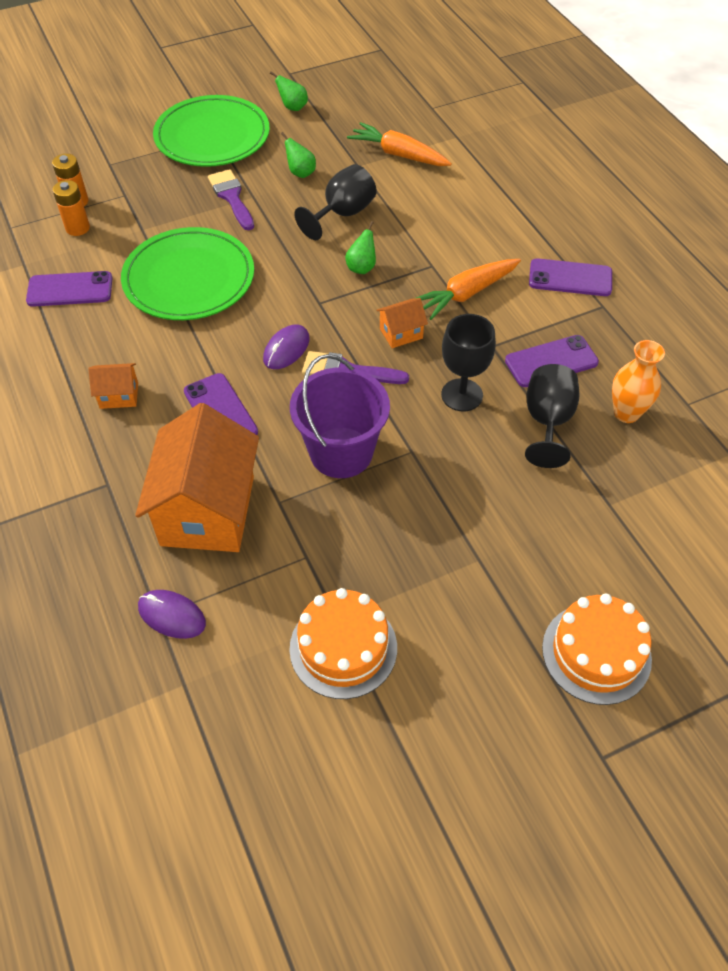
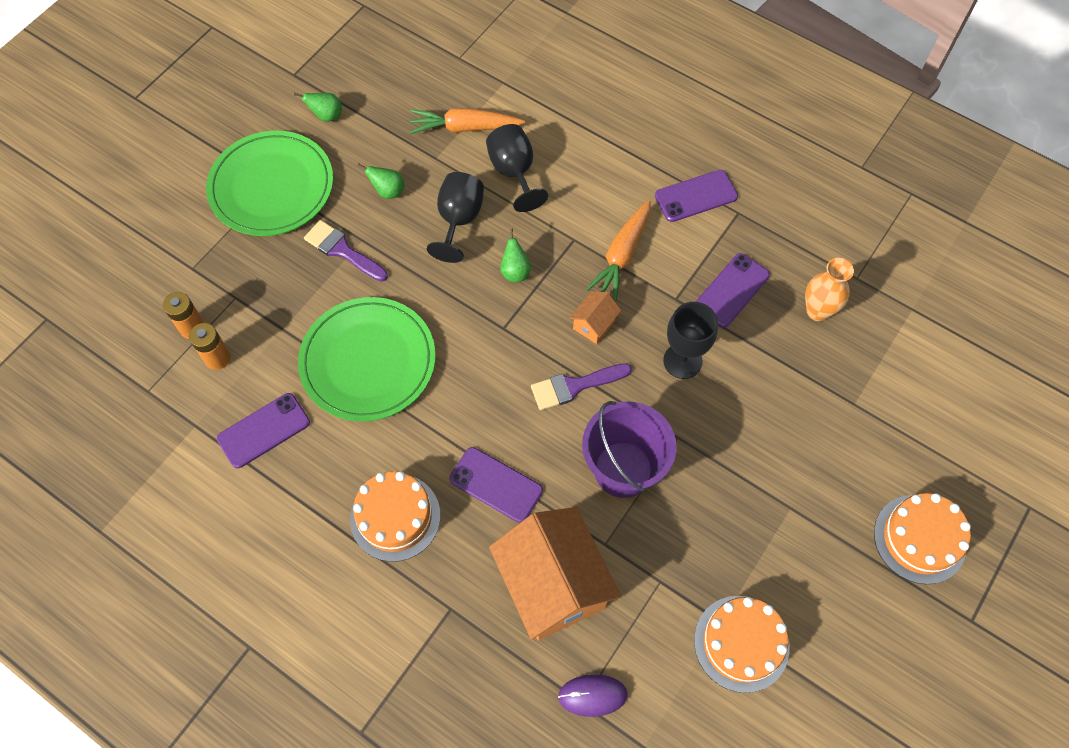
camera: 30 degrees left, 10 degrees up
(119, 395) = (395, 517): orange house -> orange cake
(286, 349) = (508, 391): purple mouse -> none
(547, 422) = (764, 351): black goblet -> black goblet (514, 172)

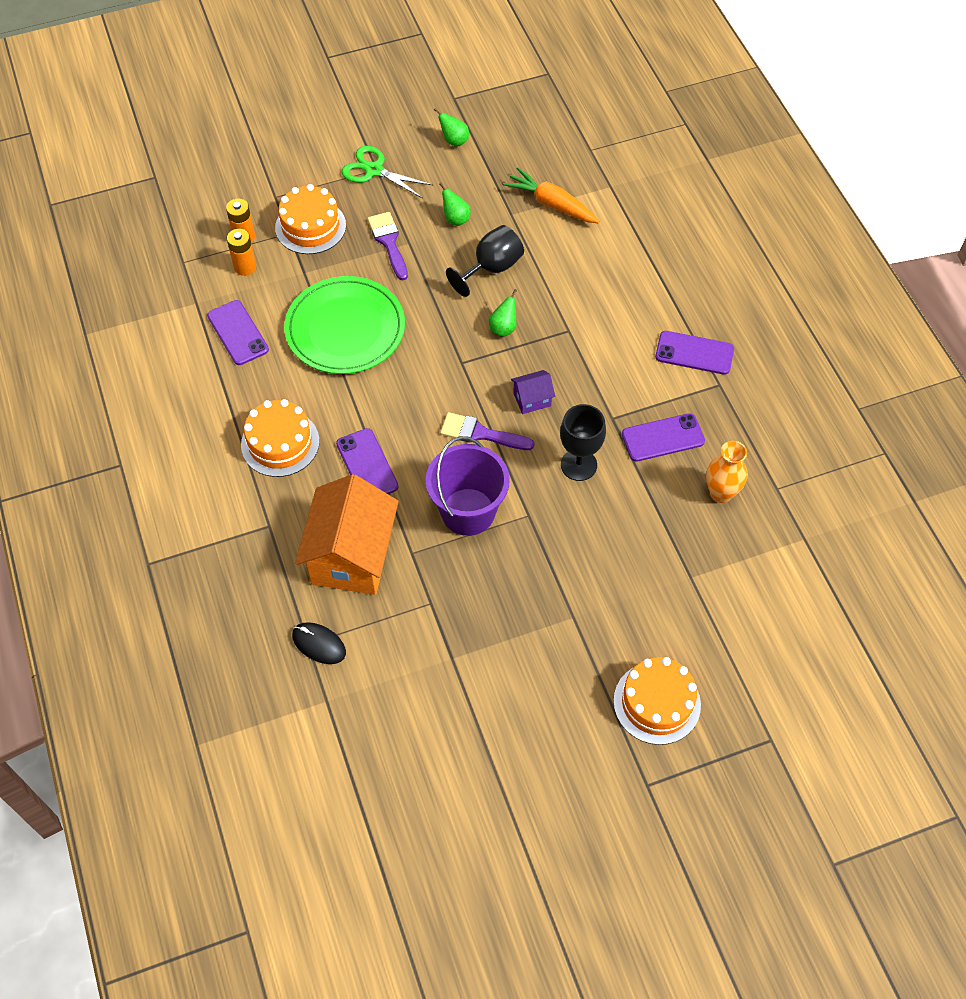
camera: 35 degrees right, 5 degrees down
(264, 430) = (238, 333): purple phone -> purple phone turned 60 degrees clockwise
(272, 187) = (374, 170): green plate -> green scissors
(514, 172) = (563, 257): black goblet -> none
(592, 695) = (319, 644): purple mouse -> black mouse
(594, 324) = (532, 399): orange house -> purple house
(622, 255) = (596, 363): orange carrot -> none
(741, 643) = (454, 682): orange cake -> orange cake (310, 226)

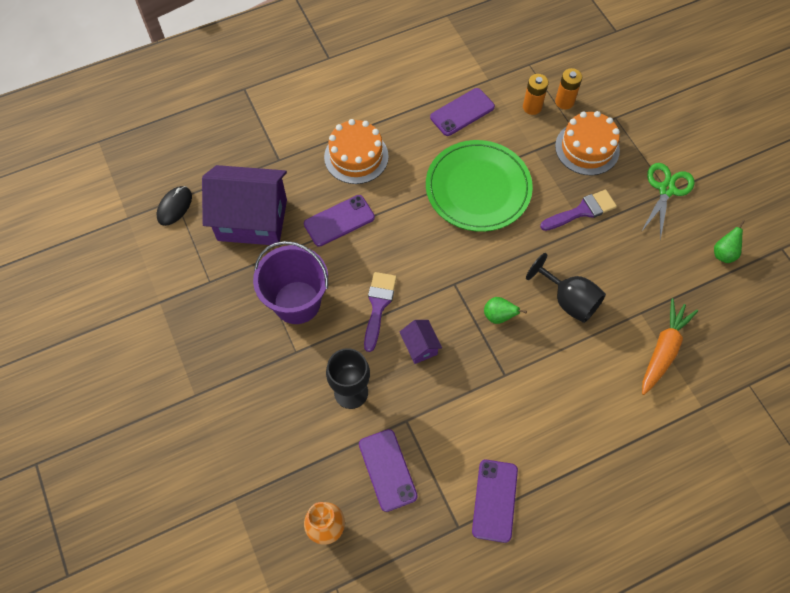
camera: 85 degrees right, 5 degrees up
(352, 556) = (252, 220): orange house -> purple house
(455, 219) = (623, 264): green pear -> none
(657, 703) = (110, 470): orange cake -> none

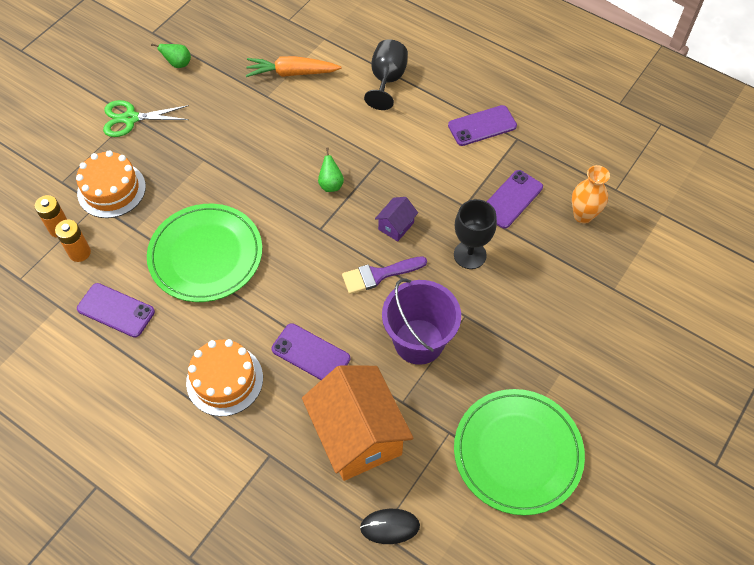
camera: 120 degrees left, 5 degrees down
(159, 320) = (517, 452): none -> green plate
(252, 220) = (358, 435): purple house -> orange house
(568, 300) = (285, 144): black goblet -> black goblet (387, 80)
(582, 211) = (187, 168): purple brush -> none

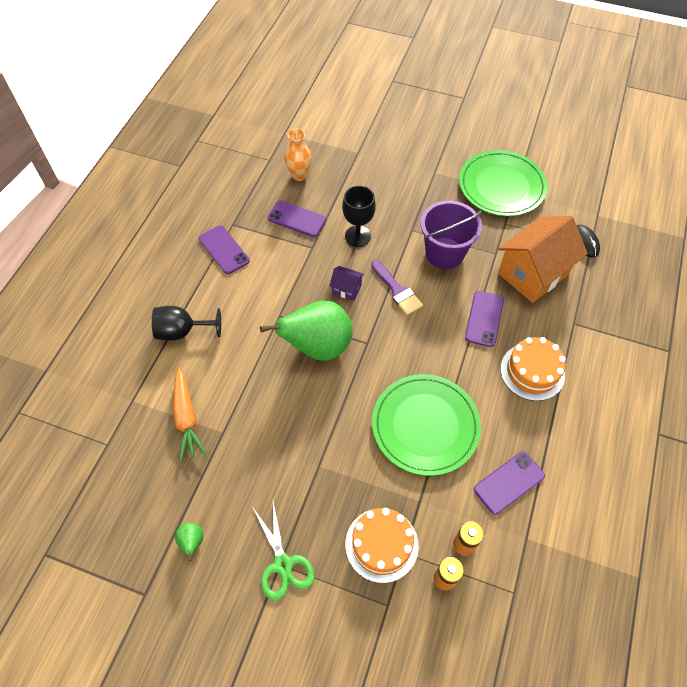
camera: 105 degrees left, 0 degrees up
(116, 310) = (509, 482): purple phone -> purple phone turned 45 degrees clockwise
(331, 184) = (318, 347): green pear -> green pear, size x2.47

